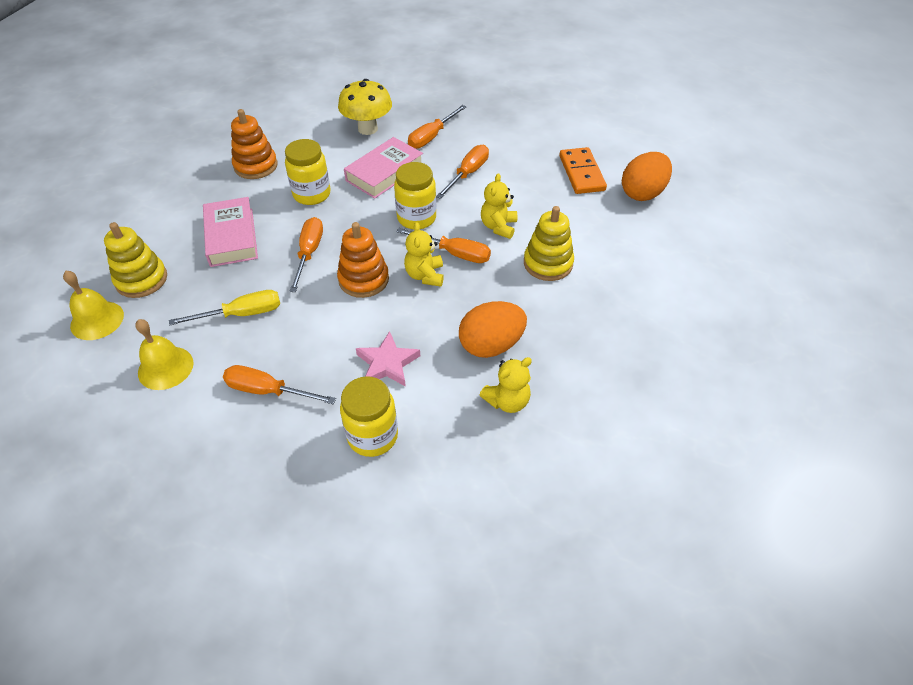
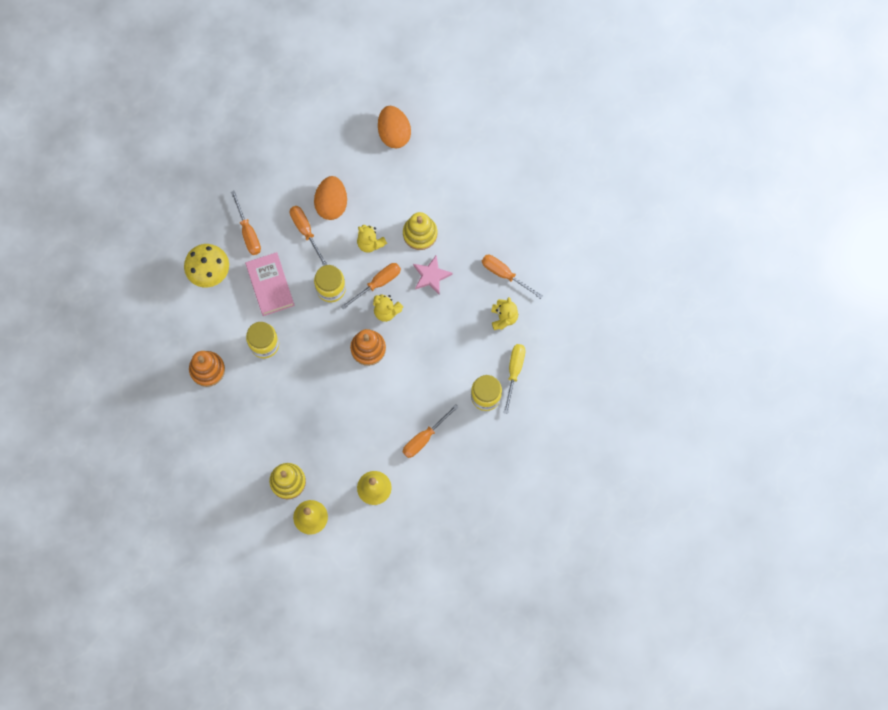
camera: 60 degrees left, 25 degrees up
(231, 237) = (278, 413): pink book -> none
(241, 314) = (355, 431): yellow screwdriver -> yellow screwdriver (514, 372)
(309, 253) = (324, 371): orange screwdriver -> orange screwdriver (504, 274)
(387, 363) = (442, 366): pink star -> pink star (431, 276)
(491, 345) = (462, 304): orange egg -> orange egg (331, 204)
(582, 173) = (351, 157): orange domino -> none

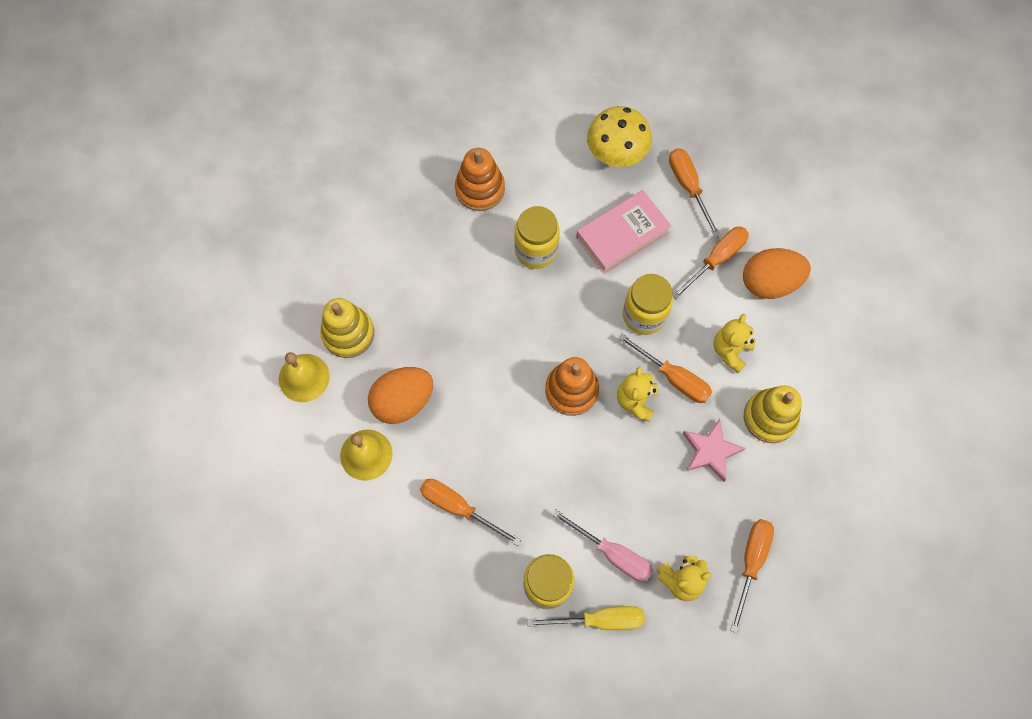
camera: 75 degrees right, 5 degrees down
(248, 232) = (688, 187): orange screwdriver -> orange screwdriver turned 105 degrees clockwise
(394, 133) = (908, 339): orange egg -> orange egg (403, 401)
(477, 353) = (612, 553): none -> pink screwdriver

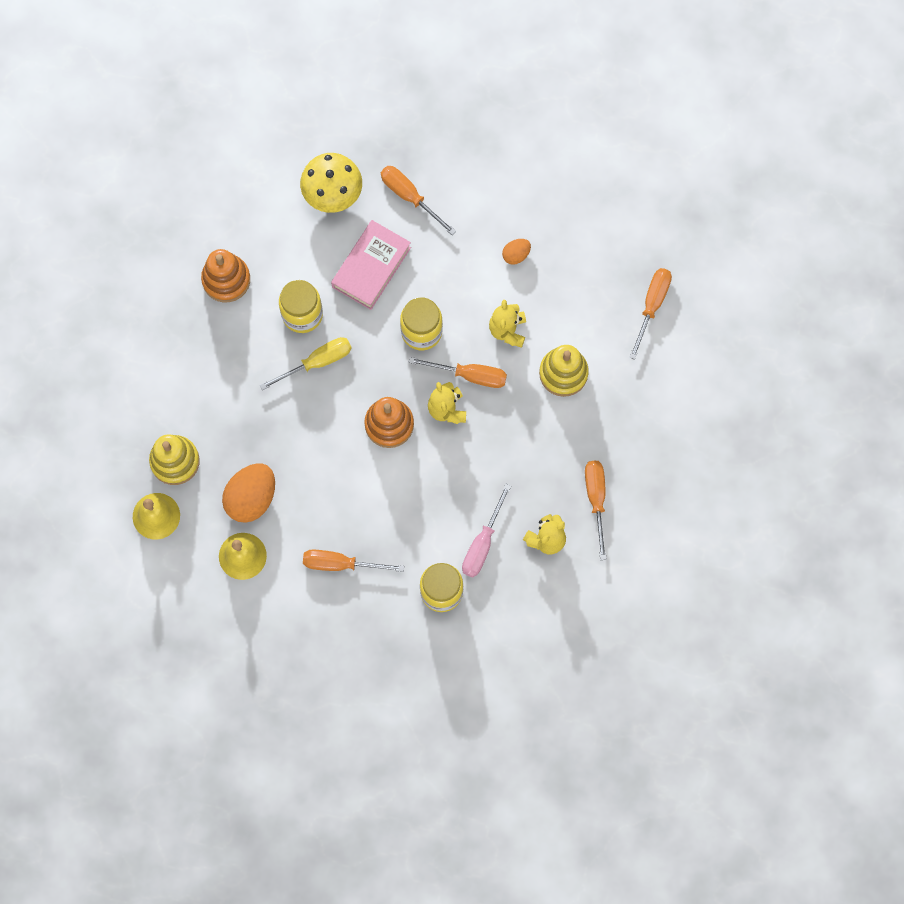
camera: 25 degrees left, 5 degrees up
(600, 620) = (495, 599): yellow screwdriver -> yellow screwdriver (317, 362)
(612, 553) = (482, 543): pink screwdriver -> pink screwdriver turned 105 degrees clockwise
(710, 451) = (526, 424): pink star -> none
(716, 259) = (462, 254): orange screwdriver -> orange screwdriver (652, 306)
(769, 283) = (516, 255): orange egg -> orange egg, size x0.50

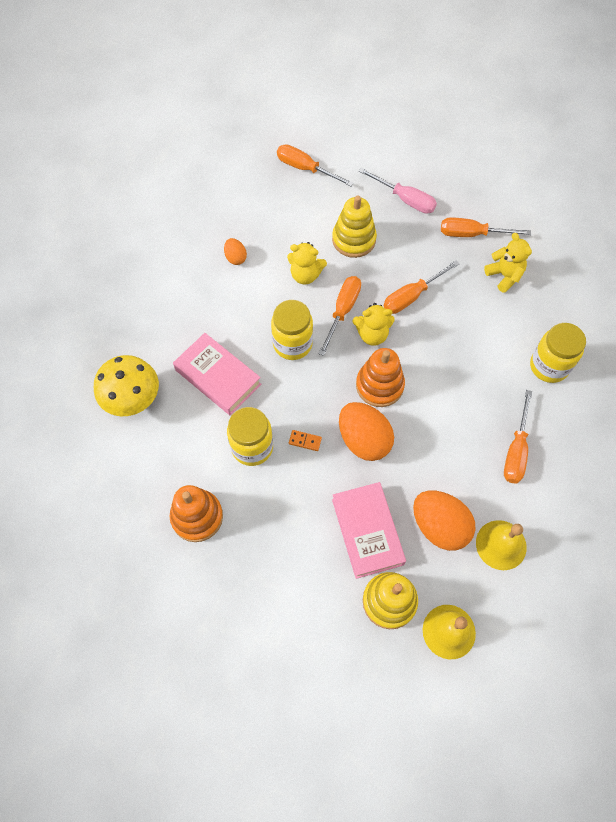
camera: 80 degrees left, 10 degrees down
(236, 433) = (367, 531): none -> pink book
(317, 362) = (305, 441): yellow screwdriver -> orange domino
(327, 417) = (364, 440): none -> orange egg
(410, 196) = (155, 333): orange screwdriver -> orange screwdriver (412, 296)
(482, 543) = (504, 325): pink screwdriver -> pink screwdriver (405, 199)

